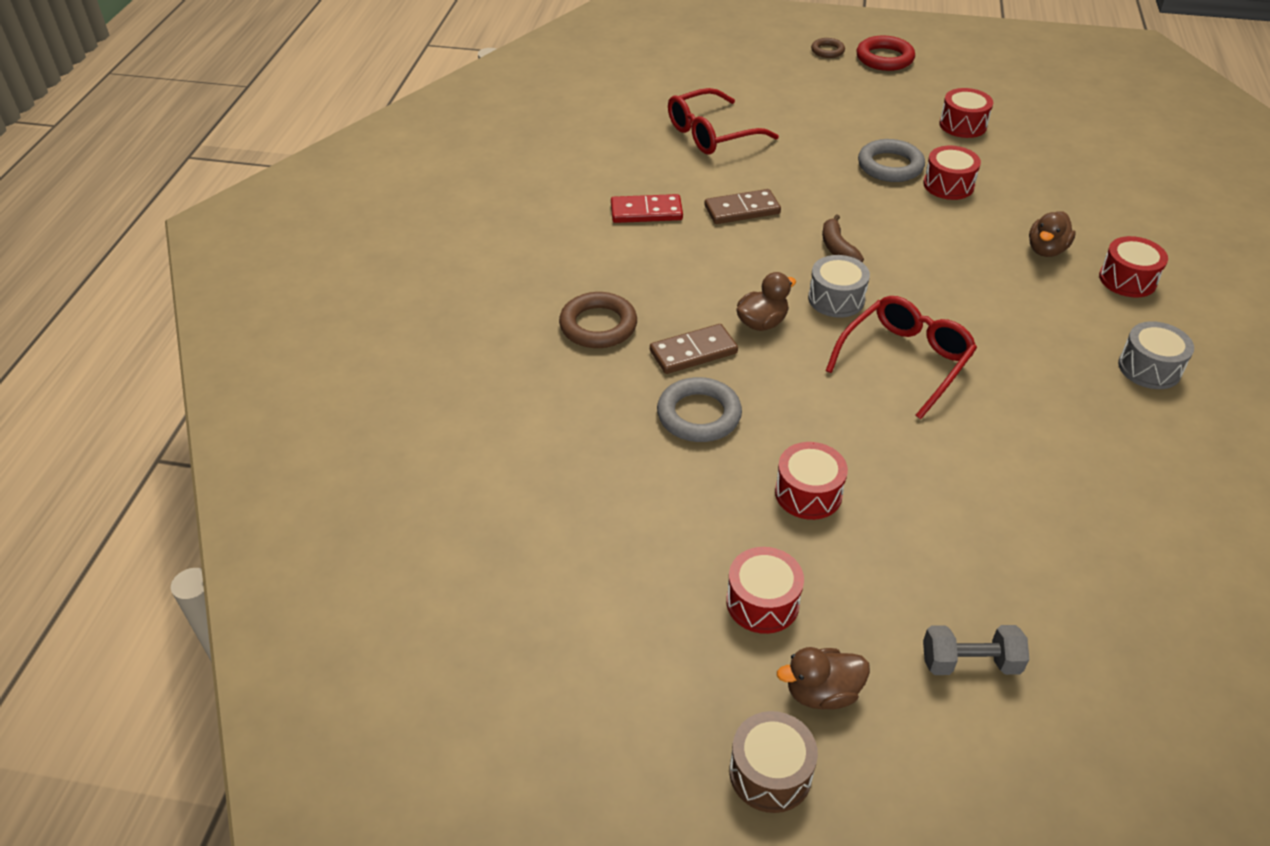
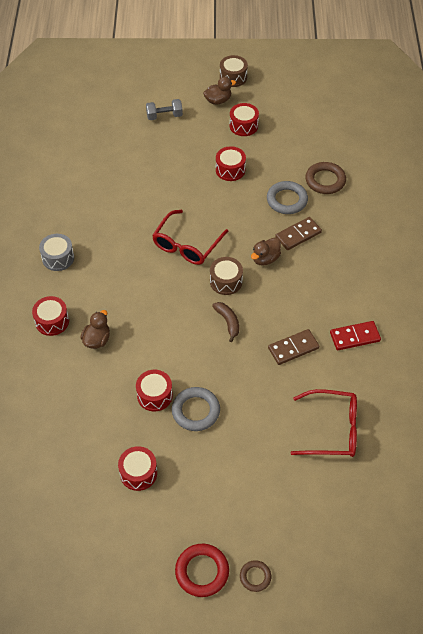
camera: 170 degrees right, 10 degrees up
(598, 325) = (353, 244): brown ring -> brown ring (325, 180)
(711, 134) = (332, 429): red glasses -> red glasses turned 45 degrees clockwise
(836, 299) = (226, 281): grey drum -> brown drum

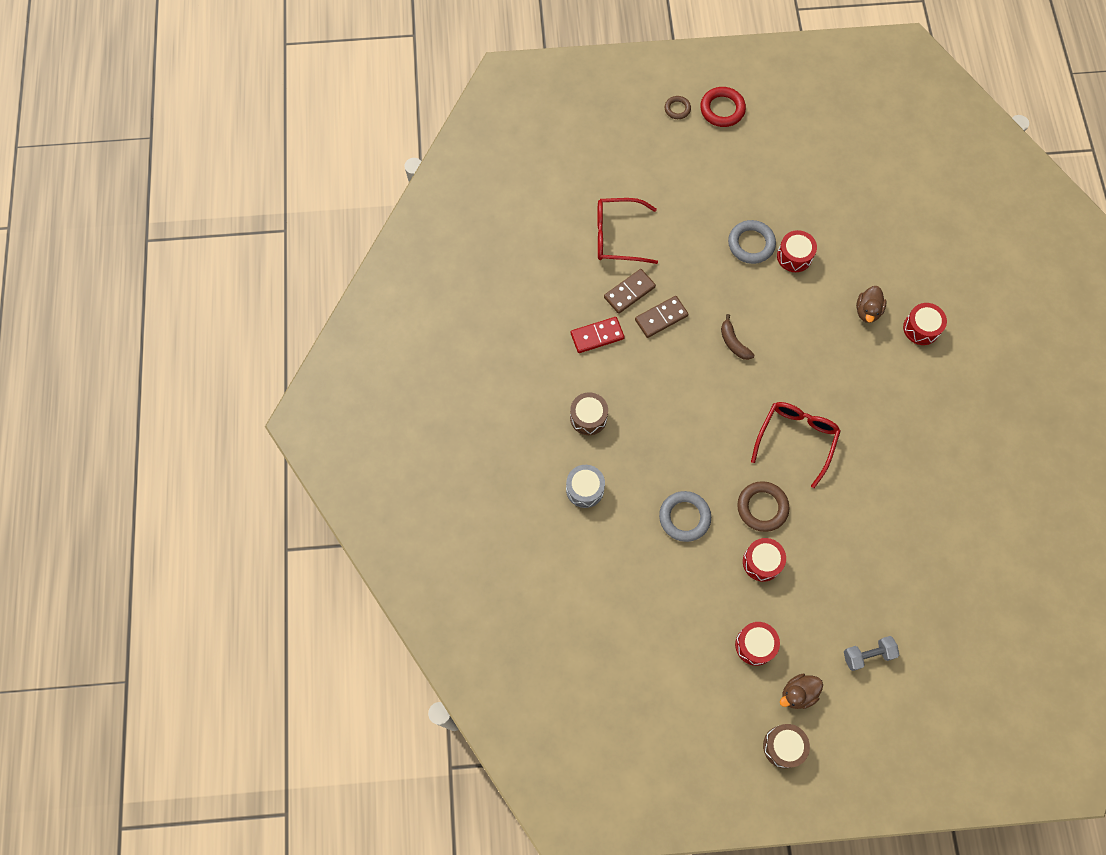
camera: 175 degrees right, 15 degrees up
(58, 258) = (940, 409): grey drum -> grey drum (585, 489)
(138, 473) = (793, 183): red drum -> none
(226, 281) = (743, 393): brown drum -> brown drum (588, 417)
(265, 259) = (702, 427): brown duck -> none
(298, 235) = (666, 464): brown domino -> brown domino (629, 292)
(325, 180) = (638, 554): brown ring -> brown ring (762, 507)

